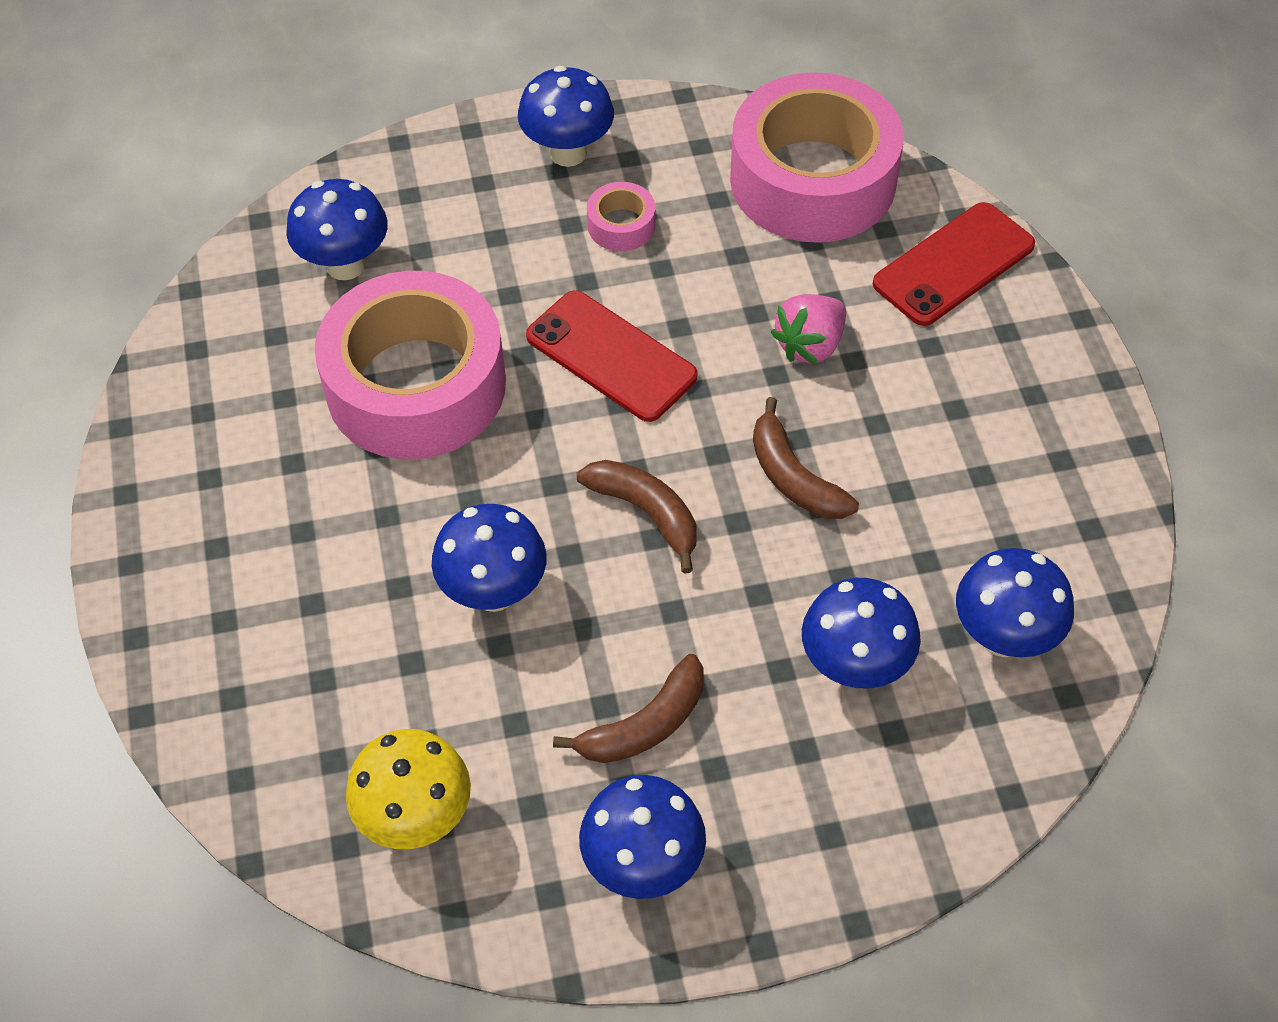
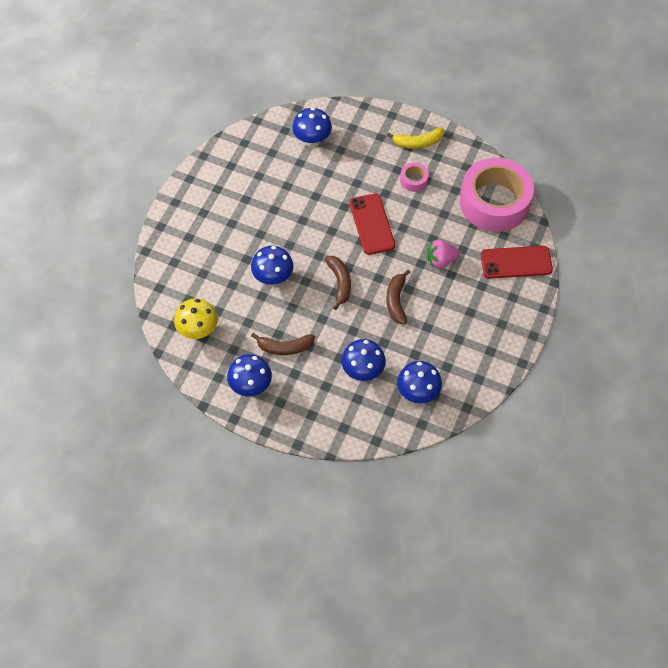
camera: 35 degrees right, 5 degrees up
(416, 385) = (302, 196): pink tape -> none
(568, 153) = (418, 142): blue mushroom -> yellow banana

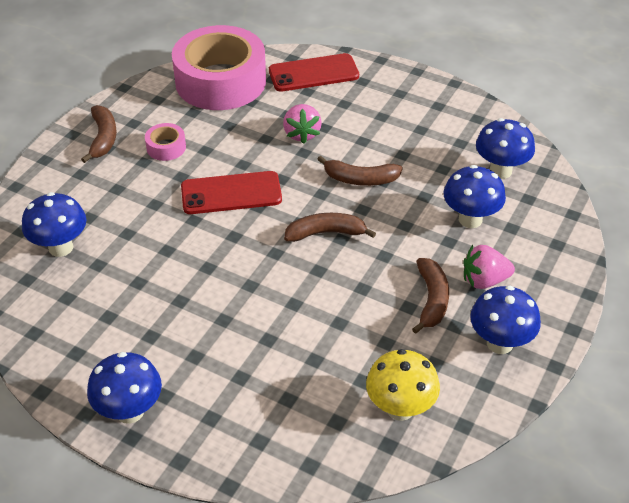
camera: 85 degrees left, 15 degrees down
(273, 278) = (309, 307): blue mushroom -> blue mushroom (130, 411)
(304, 379) = (484, 280): none -> pink strawberry
(418, 142) = (103, 138): yellow banana -> brown banana
(516, 262) = (313, 73): red phone -> red phone turned 75 degrees clockwise

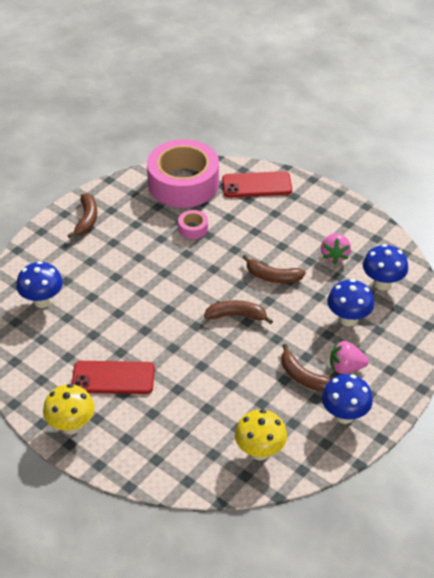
camera: 10 degrees right, 0 degrees up
(130, 411) = (71, 426): blue mushroom -> yellow mushroom
(166, 147) = (132, 233): pink tape -> pink tape (193, 228)
(231, 193) = (173, 275): red phone -> red phone (113, 378)
(302, 134) = (236, 234): pink strawberry -> pink strawberry (334, 256)
(432, 300) = (303, 377): brown banana -> brown banana turned 120 degrees clockwise

